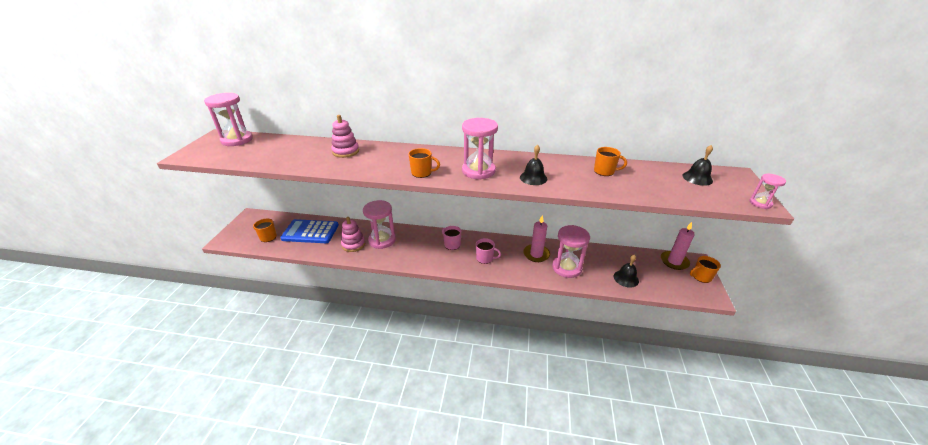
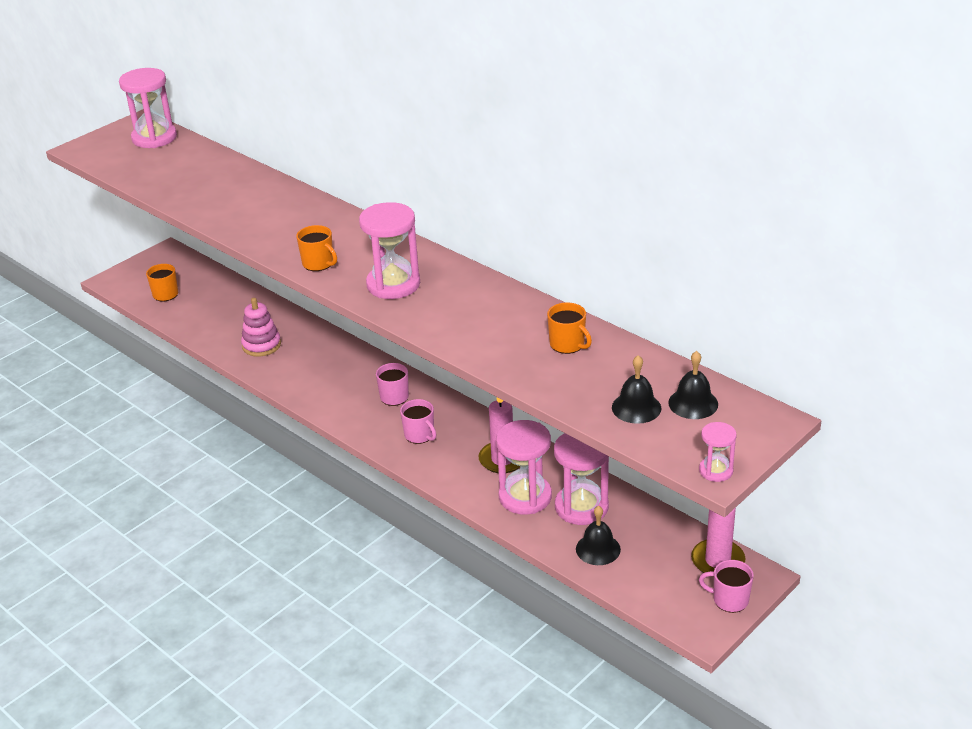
camera: 35 degrees right, 0 degrees up
(310, 232) = (222, 305): blue calculator -> none
(345, 151) = (263, 198): pink stacking toy -> none
(382, 240) = (304, 353): pink hourglass -> pink hourglass (581, 507)
(533, 178) = (451, 319): black bell -> black bell (636, 407)
(701, 277) = (729, 600): orange mug -> pink mug

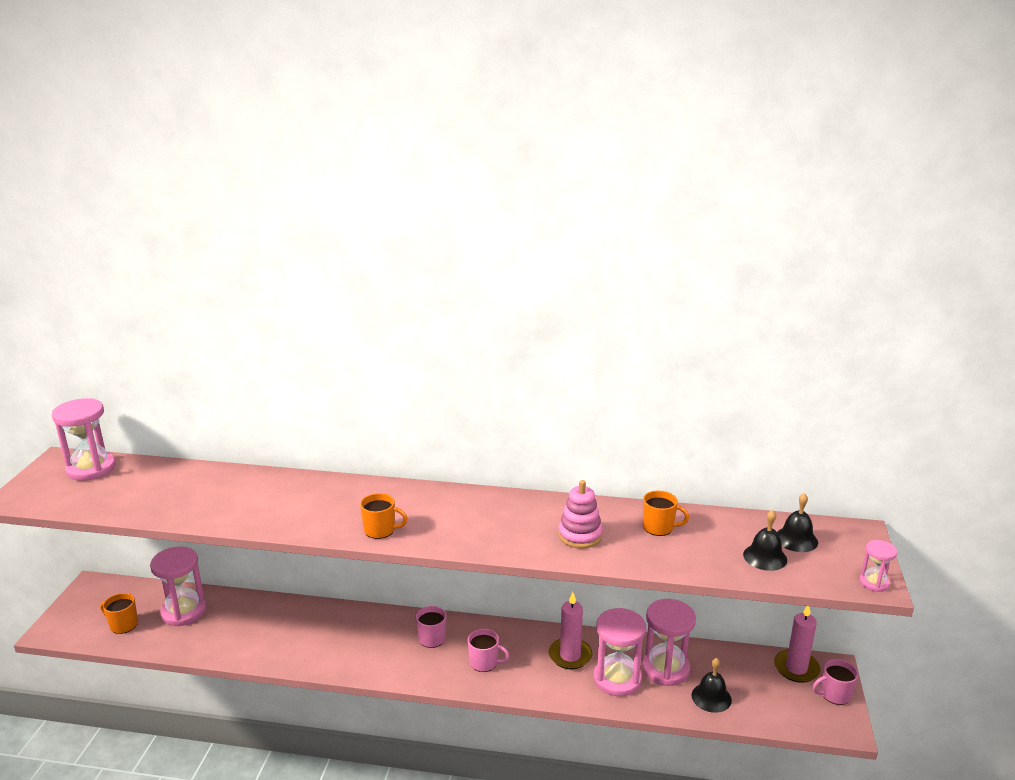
camera: 35 degrees left, 10 degrees down
(261, 345) = (267, 638): pink stacking toy -> pink stacking toy (580, 535)
(393, 284) = (467, 527): pink hourglass -> pink hourglass (184, 611)

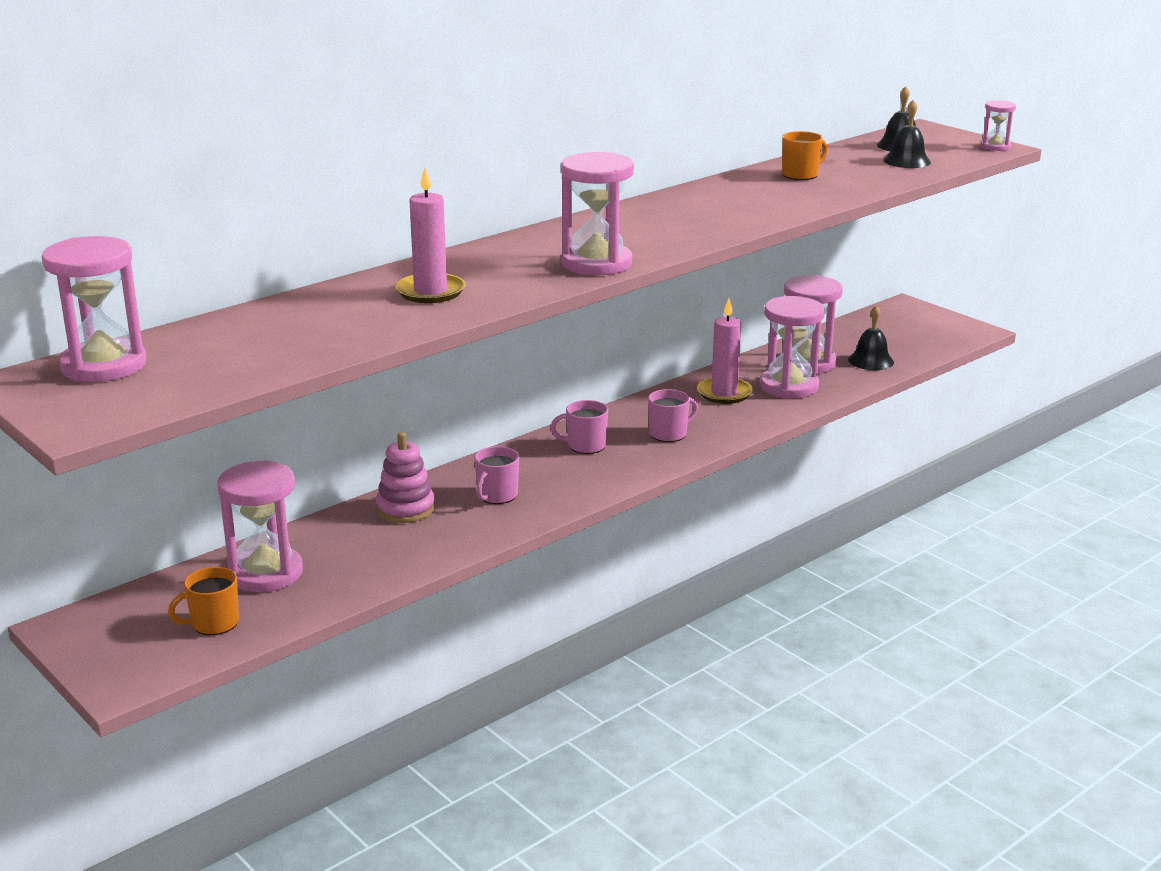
camera: 50 degrees left, 0 degrees up
(380, 530) = (596, 263): orange mug -> pink hourglass
(580, 535) = (761, 200): pink stacking toy -> pink stacking toy (406, 509)
(796, 668) = (886, 317): pink candle -> pink candle (430, 292)
(834, 694) = (936, 318): pink mug -> pink mug (496, 496)

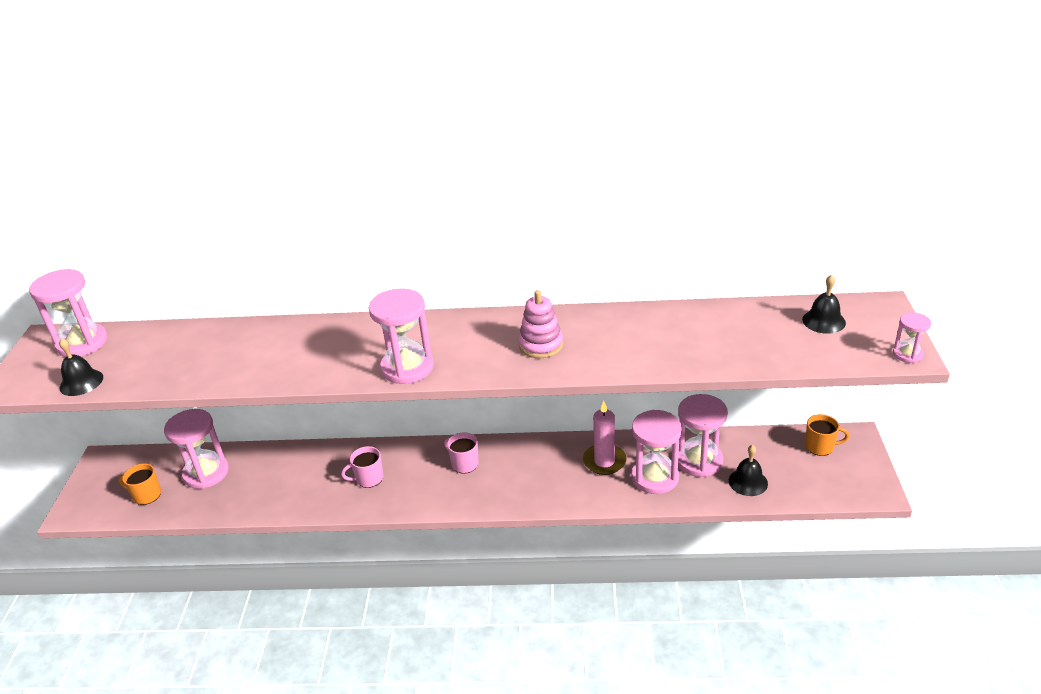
camera: 45 degrees right, 10 degrees up
(406, 509) = (317, 462): pink stacking toy -> pink stacking toy (541, 345)
(430, 292) = (289, 352): pink candle -> none
(669, 434) = (522, 480): pink mug -> none
(801, 175) = (687, 327): orange mug -> orange mug (820, 446)
(907, 161) = (797, 343): black bell -> black bell (81, 382)

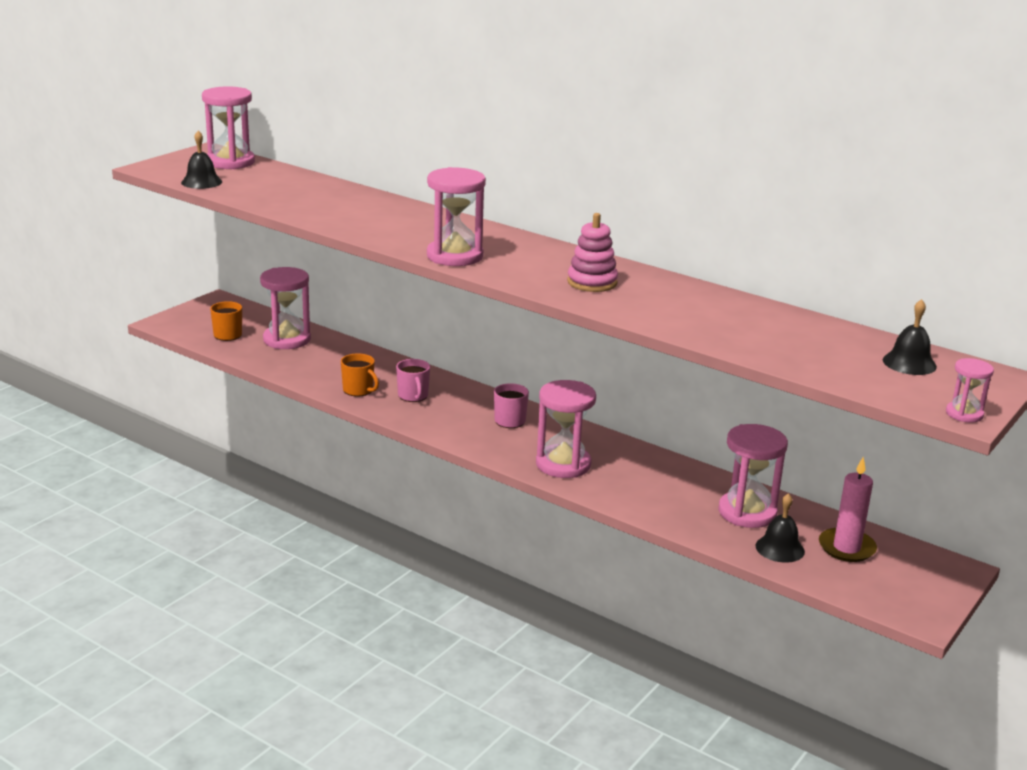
camera: 30 degrees right, 10 degrees down
(368, 478) = (413, 396): pink mug -> pink mug turned 120 degrees counterclockwise
(604, 461) = (647, 473): pink candle -> pink candle (846, 548)
(655, 477) = (683, 504): pink hourglass -> pink hourglass (563, 464)
(820, 446) = (902, 558): orange mug -> orange mug (359, 390)

